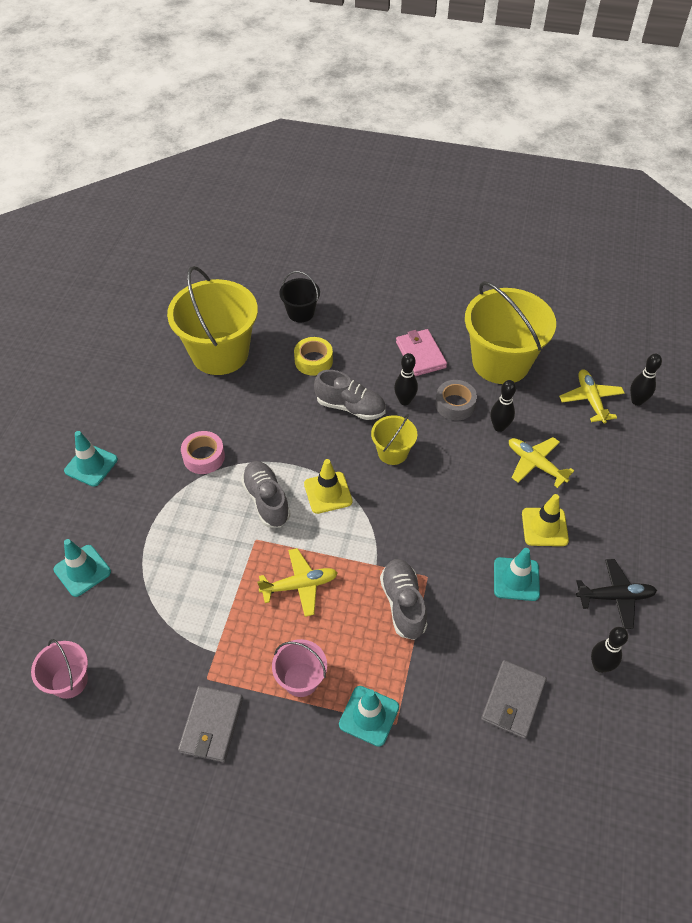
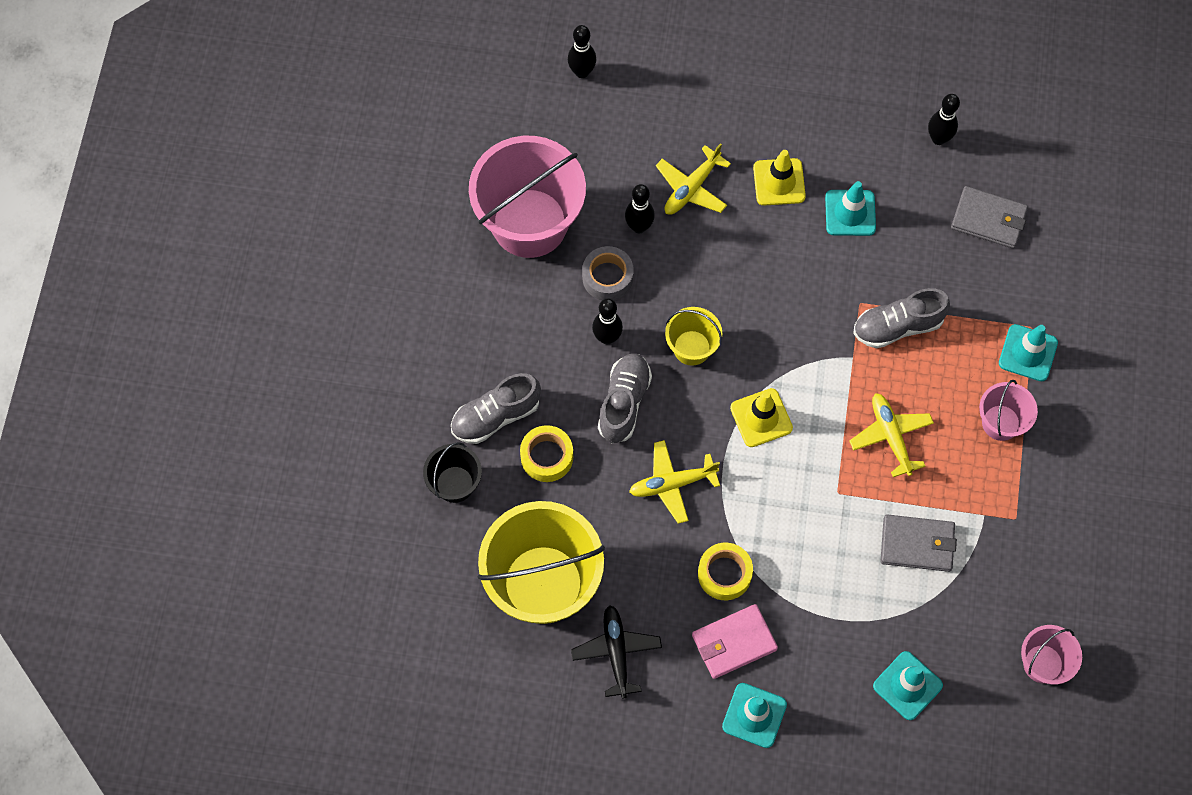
camera: 95 degrees left, 15 degrees up
(204, 457) = (724, 574): pink tape -> yellow tape
(211, 725) = (1064, 505): grey wallet -> grey wallet (917, 544)
(266, 500) = (781, 488): grey shoe -> grey shoe (495, 416)
(420, 355) = (524, 321): pink wallet -> pink wallet (734, 642)
(501, 362) = (529, 223): yellow bucket -> pink bucket
(590, 399) = (584, 122): yellow plane -> yellow plane (672, 484)
(615, 597) = (857, 118): black plane -> black plane (616, 652)

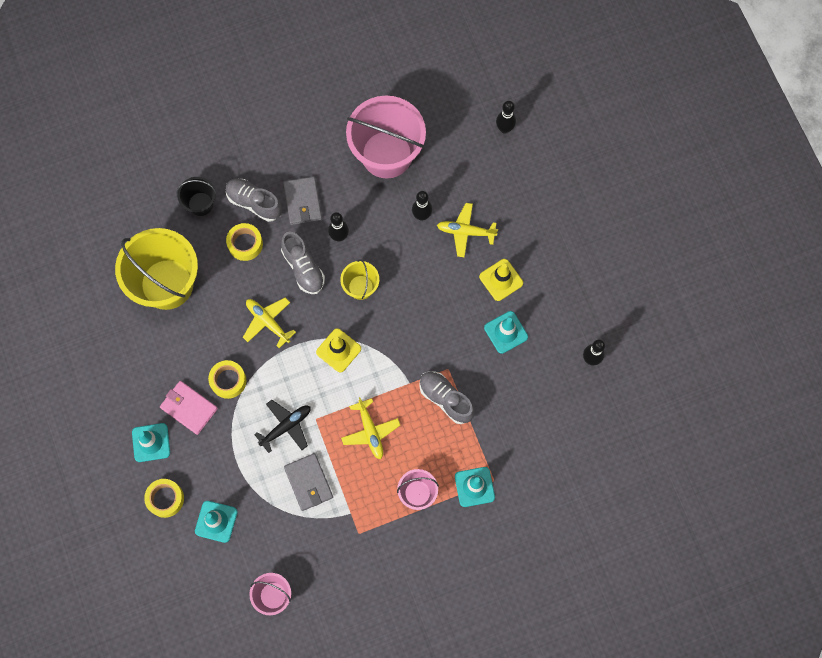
camera: 60 degrees right, 5 degrees up
(607, 277) = (378, 216): grey tape -> none
(616, 652) = (148, 346): black plane -> black plane (286, 426)
(624, 403) = (303, 268): grey shoe -> grey shoe turned 75 degrees clockwise
(842, 735) = (165, 499): none -> yellow tape
(891, 436) = (370, 431): yellow plane -> yellow plane turned 120 degrees clockwise
(988, 219) = (553, 417): grey wallet -> grey wallet (302, 202)

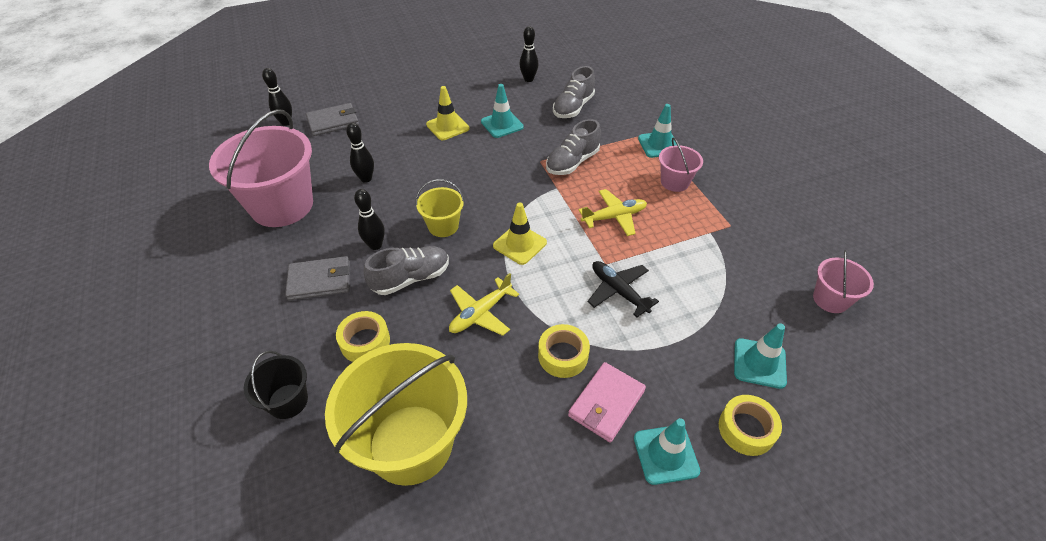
camera: 90 degrees left, 25 degrees down
(254, 203) = (306, 333): grey shoe -> grey shoe (573, 107)
(308, 482) = (684, 269): grey wallet -> grey wallet (333, 122)
(465, 232) = (392, 148): yellow plane -> none

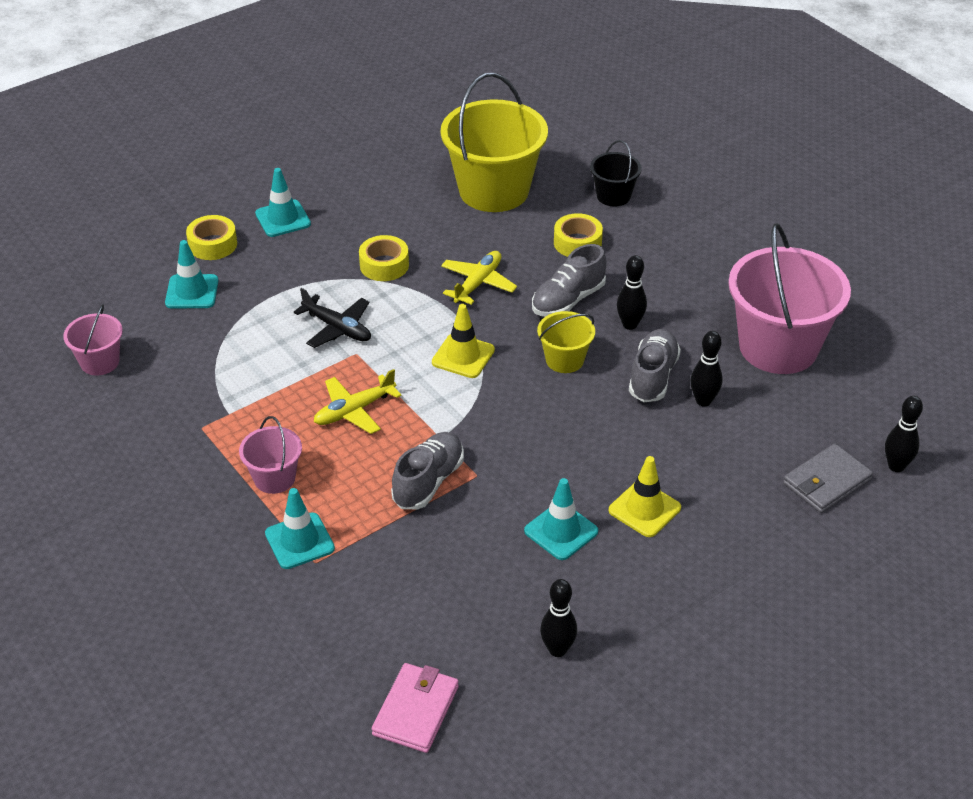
camera: 165 degrees right, 5 degrees down
(320, 281) = (662, 281): grey wallet -> none
(573, 107) = (454, 593): grey shoe -> grey shoe (653, 376)
(606, 403) = (337, 240): pink wallet -> pink wallet (416, 710)

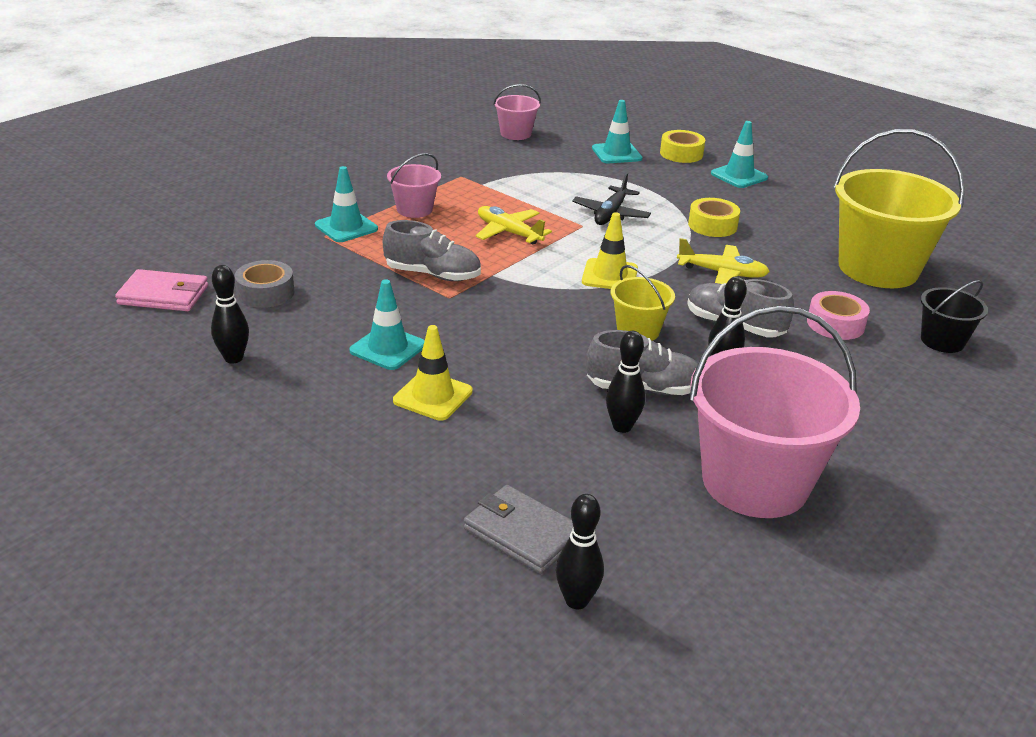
camera: 75 degrees right, 10 degrees down
(432, 620) = (265, 293): none -> grey tape
(577, 243) = (835, 324): yellow tape -> pink tape

